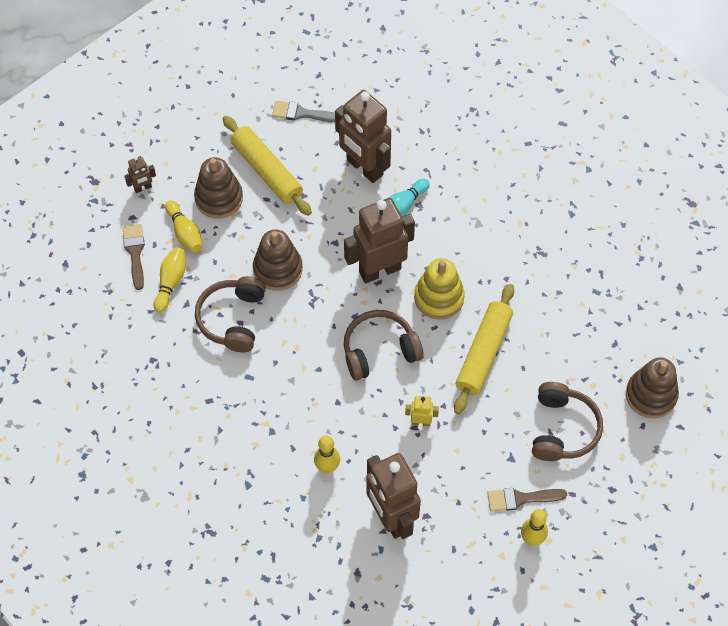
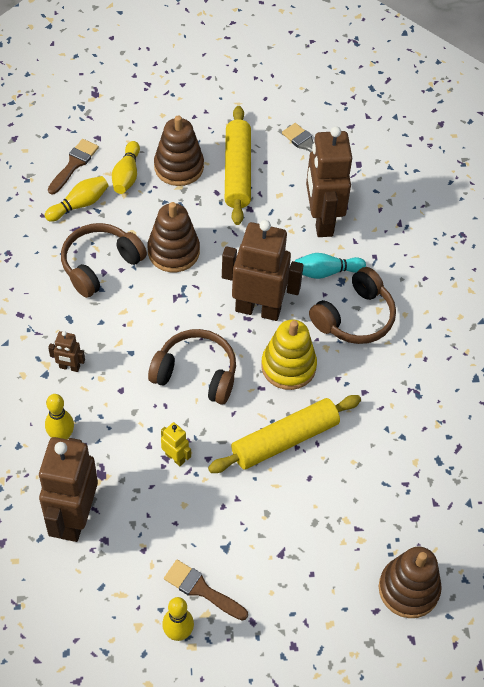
camera: 35 degrees right, 5 degrees down
(143, 188) = (127, 121): brown robot -> brown robot (69, 367)
(562, 429) = (296, 557): brown headphones -> brown headphones (354, 317)

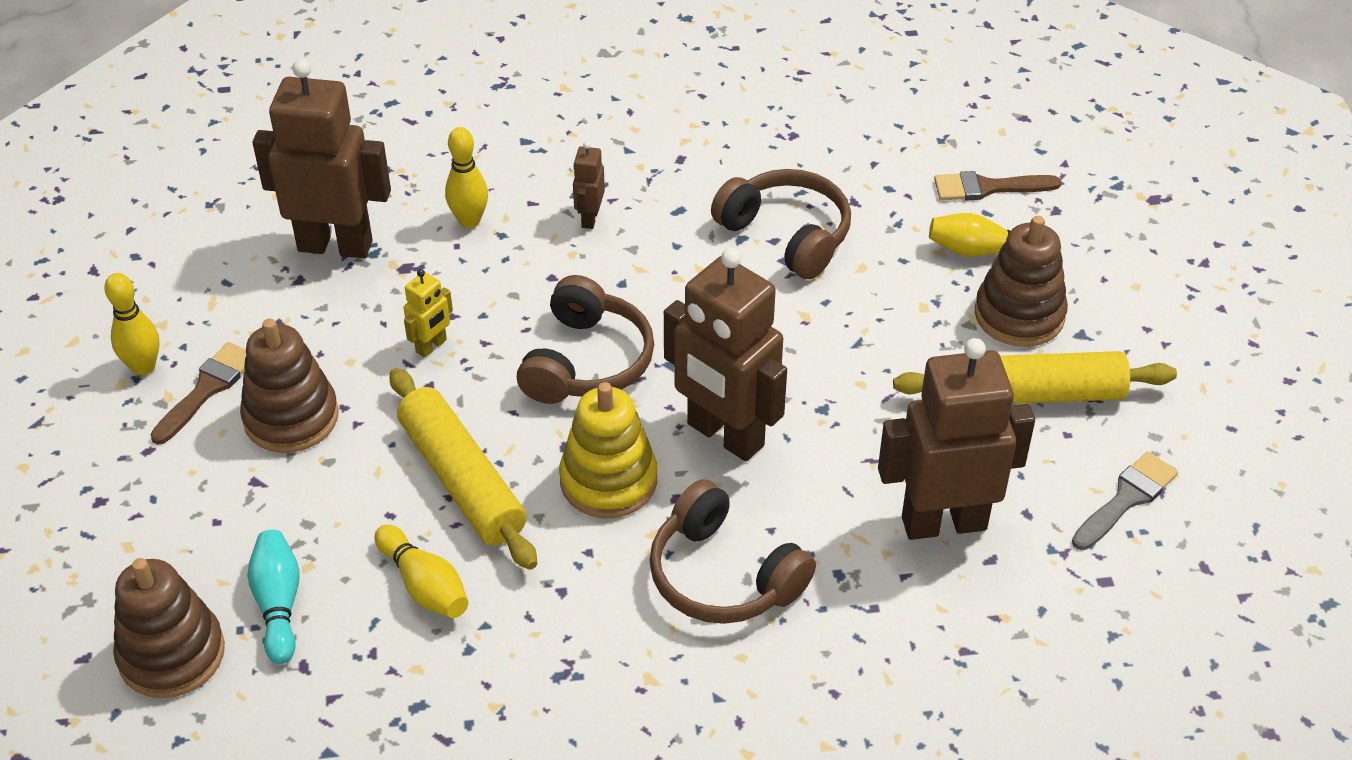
camera: 90 degrees right, 10 degrees down
(74, 164) = (988, 188): brown brush -> brown brush turned 150 degrees clockwise
(79, 204) = (904, 201): yellow bowling pin -> yellow bowling pin (424, 585)
(173, 251) = (830, 319): brown stacking toy -> brown stacking toy (291, 417)
(258, 309) = (724, 435): brown robot -> brown robot turned 120 degrees clockwise
(326, 272) = (822, 530): turquoise bowling pin -> turquoise bowling pin (278, 604)

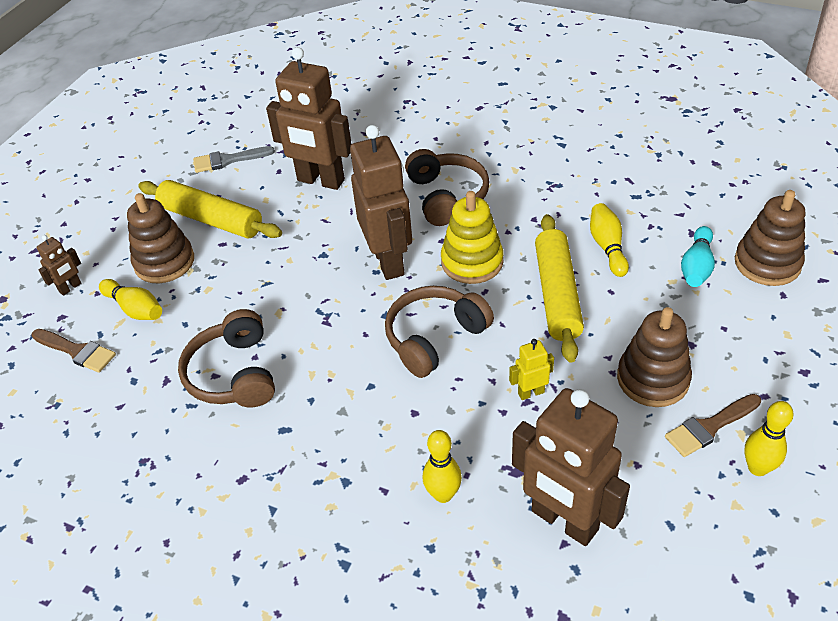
camera: 145 degrees left, 0 degrees up
(589, 218) = (352, 452): brown robot -> brown robot (70, 288)

